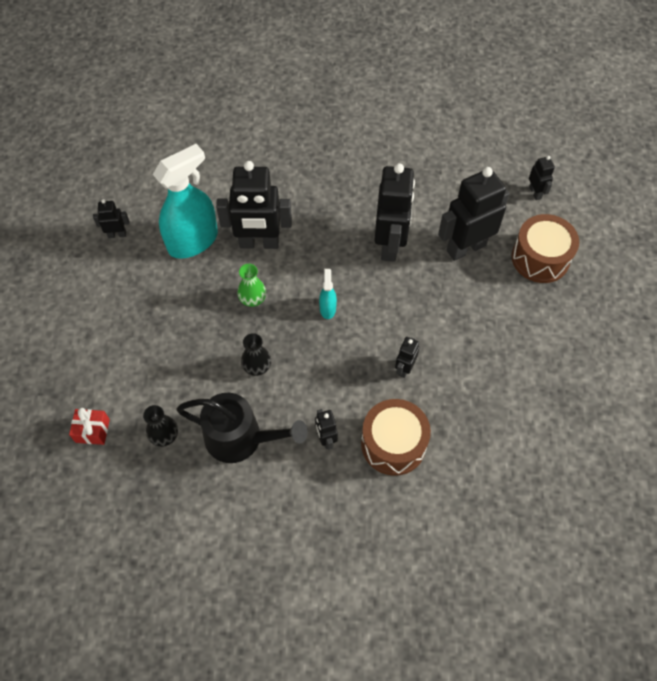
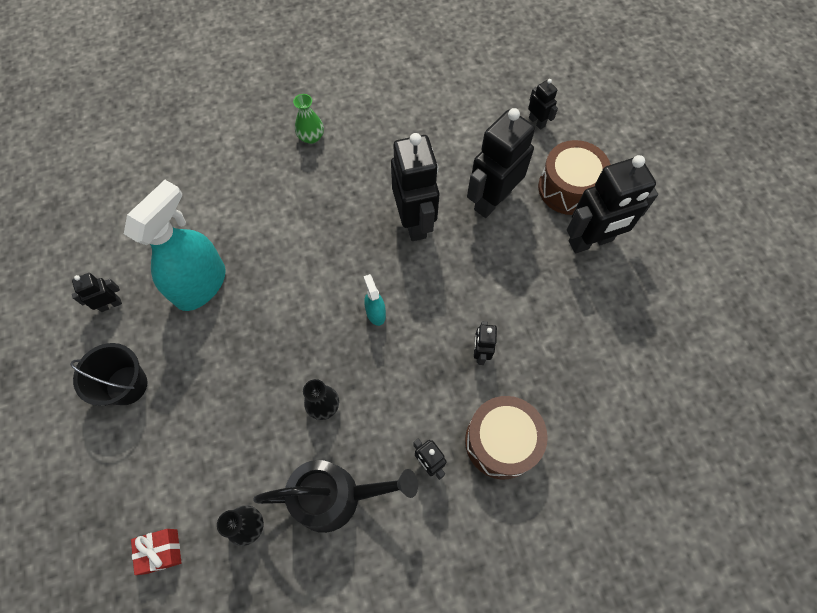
camera: 20 degrees left, 5 degrees up
(108, 300) = (127, 385): none -> black bucket
(253, 299) = (291, 329): green vase -> green vase (311, 137)
(259, 243) = (275, 264): black robot -> black robot (590, 241)

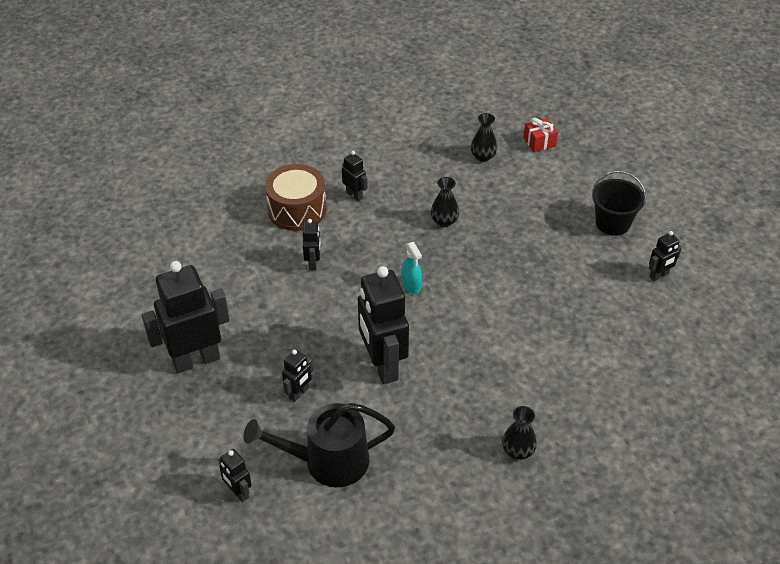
camera: 175 degrees right, 20 degrees down
(201, 284) = (582, 296): turquoise spray bottle -> none
(311, 137) = (518, 451): green vase -> black vase
(335, 496) = (423, 174): black watering can -> black watering can (328, 461)
(492, 200) = (299, 393): black robot -> black robot, size x0.47
(568, 188) = (211, 412): brown drum -> none

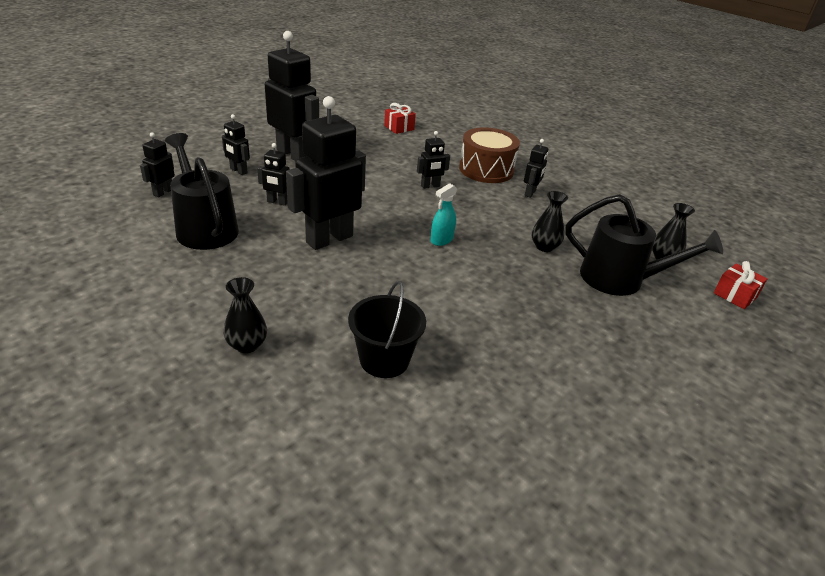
camera: 65 degrees right, 10 degrees down
(168, 249) = (399, 128): none -> red gift
(502, 195) = (620, 279): none -> black watering can
(612, 223) = (666, 379): black bucket -> black bucket (384, 360)
(659, 275) = (613, 443): black robot -> black robot (238, 171)

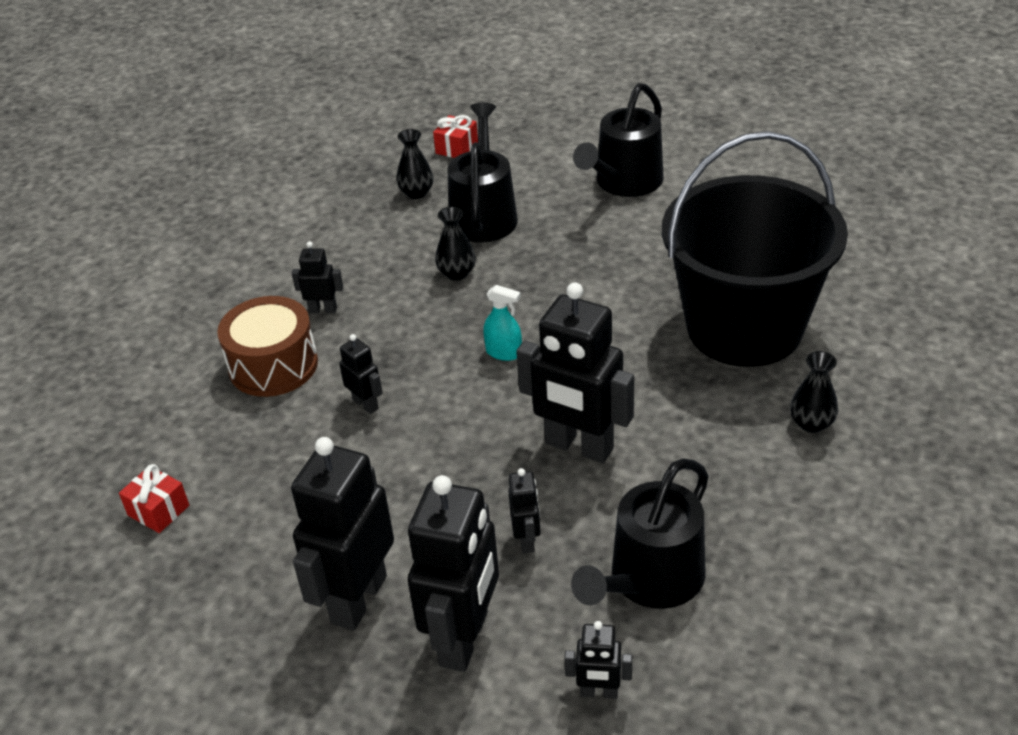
camera: 105 degrees left, 5 degrees up
(238, 171) = (465, 639): black robot -> black robot, size x2.13
(384, 360) = (744, 328): black bucket -> black bucket, size x2.24
(651, 376) = (624, 182): none -> black watering can

